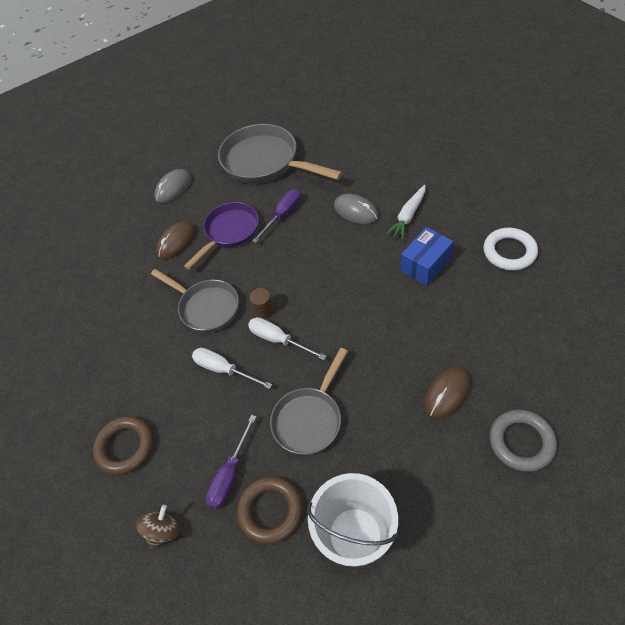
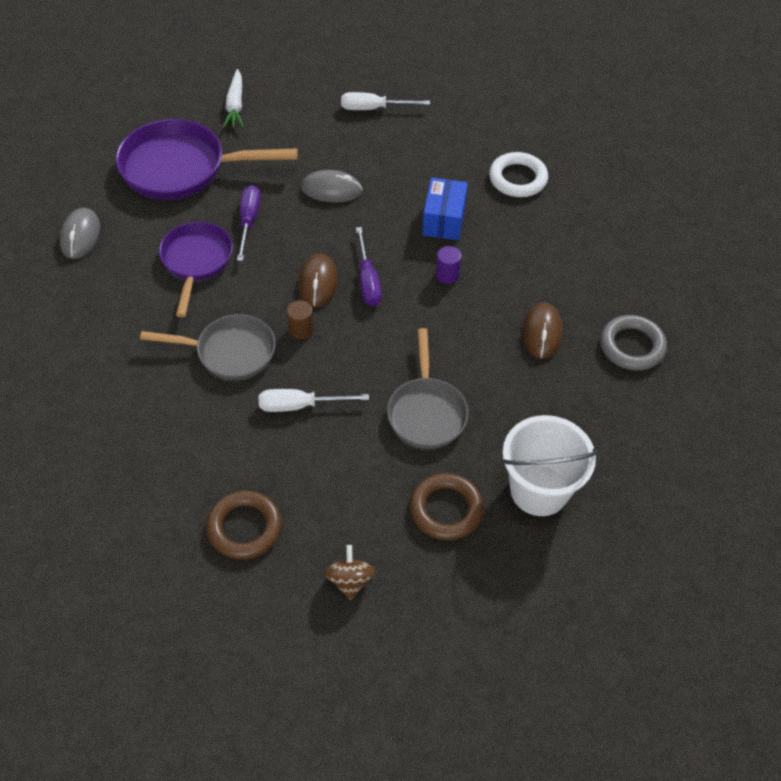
camera: 40 degrees left, 0 degrees up
(177, 242) = (136, 295): brown mouse -> brown mouse (318, 283)
(230, 474) = (381, 498): purple screwdriver -> purple screwdriver (367, 280)
(265, 162) = (182, 168): grey pan -> purple pan
(278, 340) = (339, 352): white screwdriver -> white screwdriver (373, 108)
(399, 311) = (447, 275): none -> purple cylinder
(408, 216) = (393, 176): white carrot -> white carrot (235, 105)

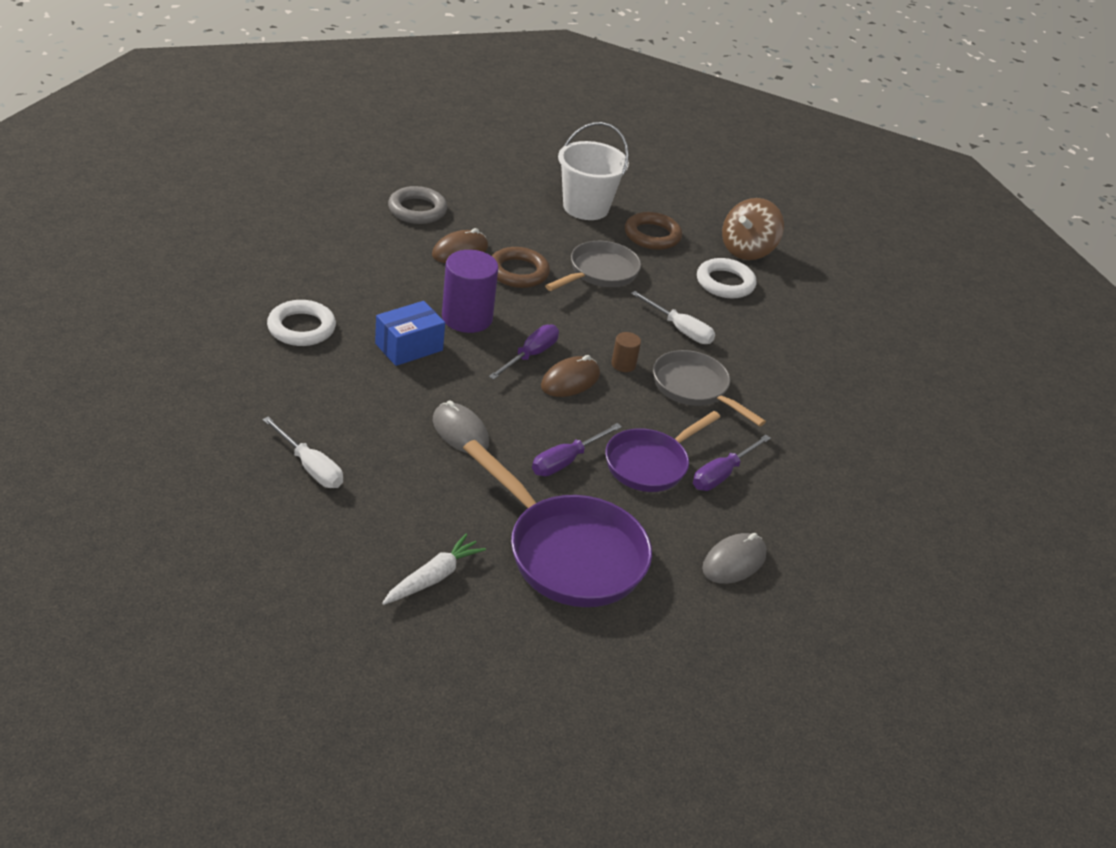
camera: 140 degrees left, 15 degrees down
(142, 292) = (722, 474): none -> purple screwdriver
(244, 528) = (787, 305): brown ring -> brown ring (518, 272)
(322, 505) = (725, 283): none -> white ring
(350, 580) = (747, 250): brown spinning top -> brown spinning top, size x1.67
(447, 275) = (467, 318): purple cylinder -> purple cylinder, size x2.09

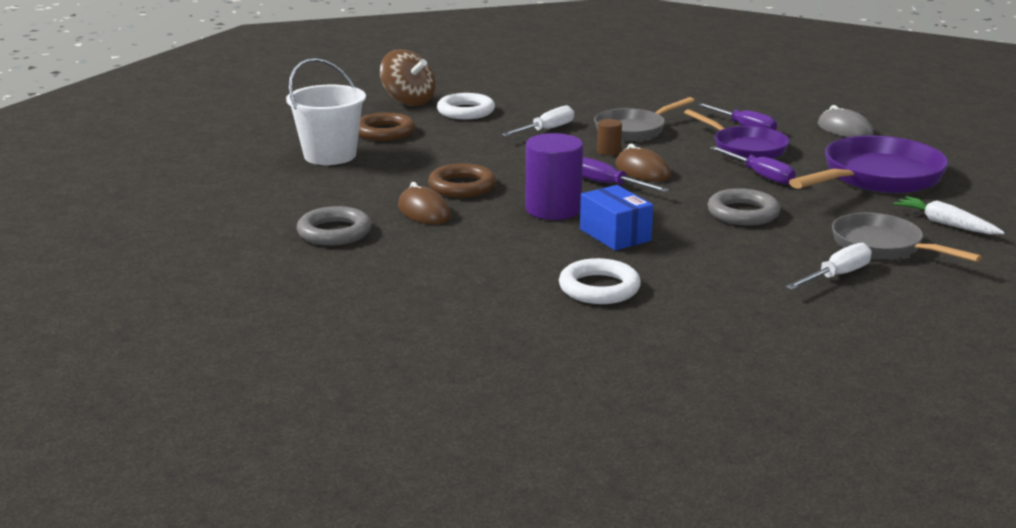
camera: 80 degrees left, 15 degrees down
(460, 432) = (743, 213): grey mouse -> grey ring
(599, 273) = (457, 154): grey pan -> grey pan (882, 246)

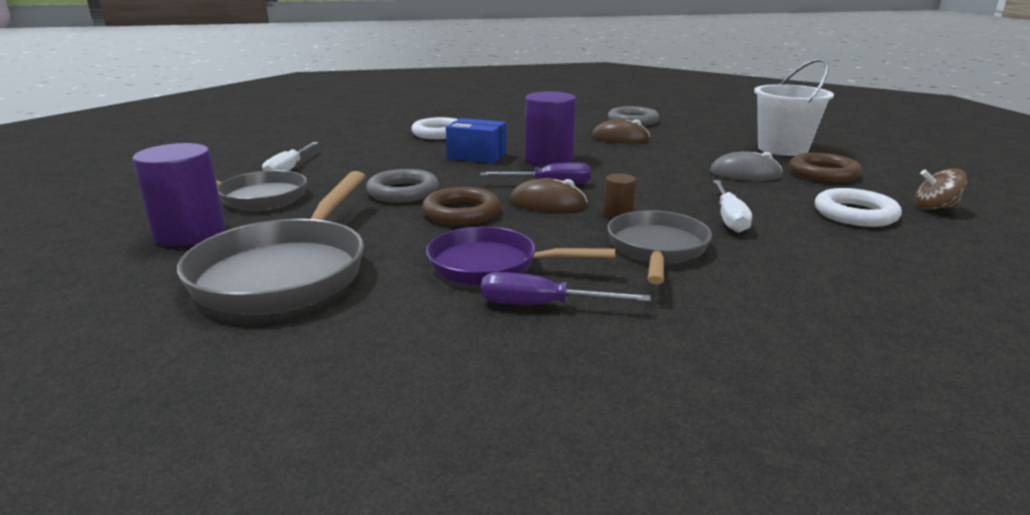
camera: 140 degrees right, 0 degrees up
(408, 101) = (934, 207): brown spinning top -> brown spinning top, size x0.60
(462, 186) = (642, 155): brown ring -> brown ring (461, 212)
(760, 175) = (429, 232): purple screwdriver -> none
(844, 130) = (384, 364): grey mouse -> grey mouse (745, 174)
(876, 177) = (287, 272): purple pan -> grey pan
(945, 224) = (190, 233): white carrot -> purple cylinder

